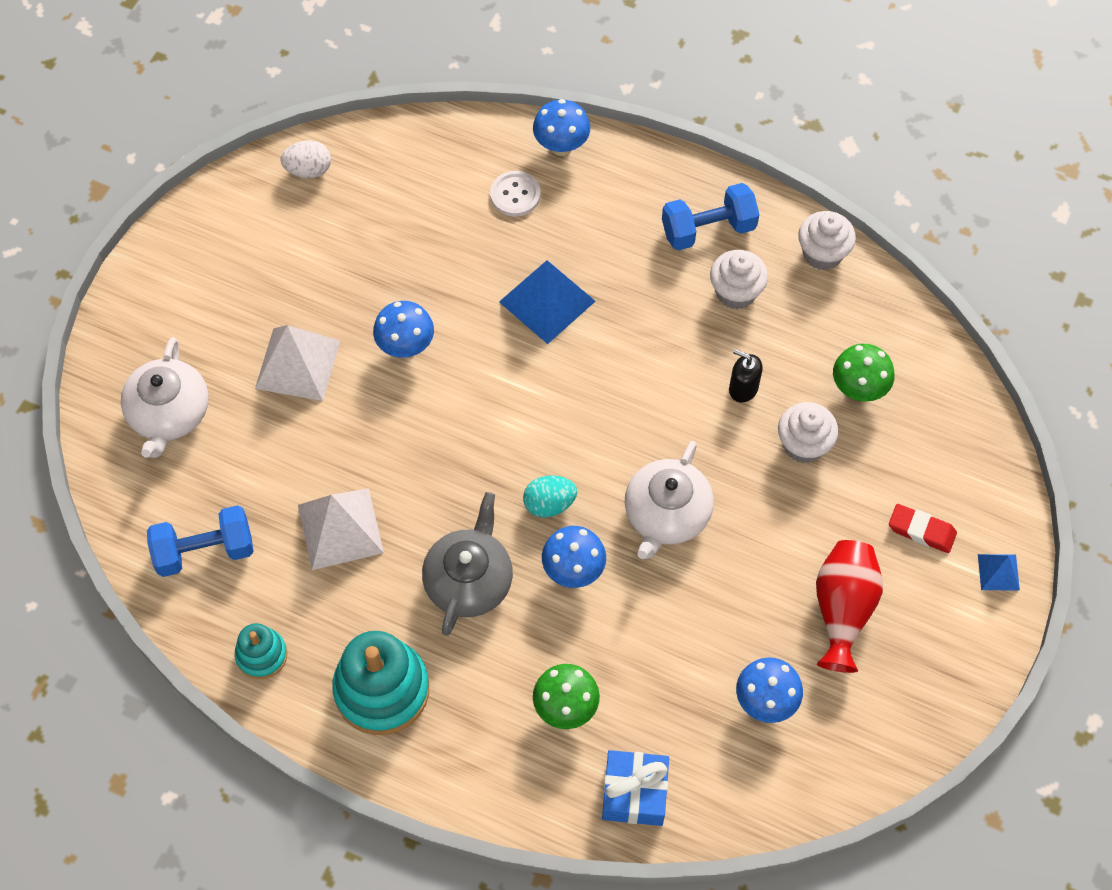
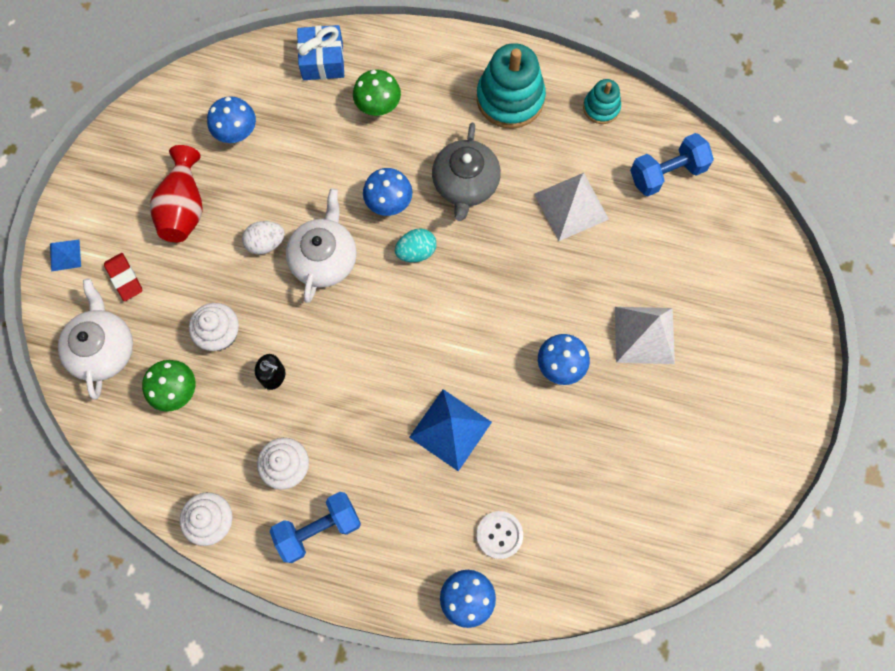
camera: 170 degrees right, 10 degrees up
(169, 413) = (732, 275): white teapot -> white teapot (103, 348)
(308, 170) = (693, 528): white egg -> white egg (266, 243)
(921, 530) = (124, 278): red eraser -> red eraser turned 45 degrees clockwise

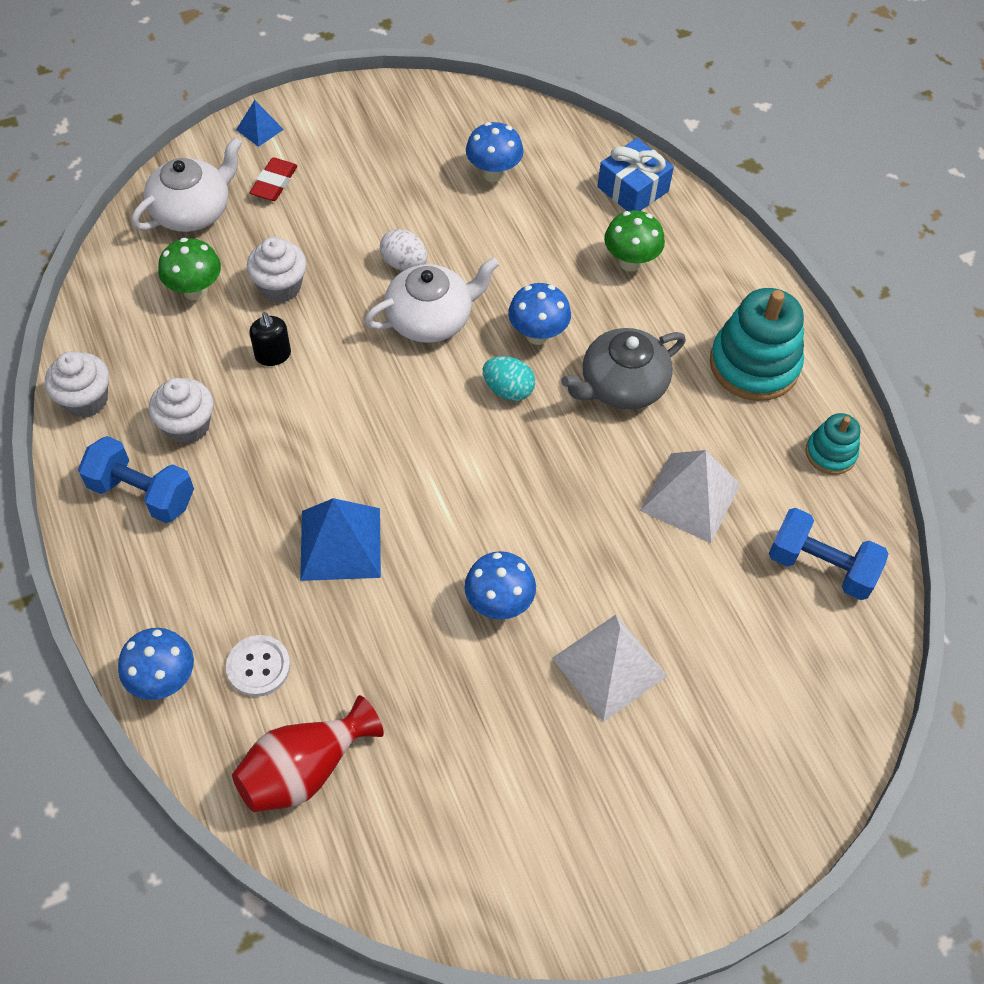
camera: 50 degrees right, 15 degrees down
(184, 207) = (383, 181): red vase -> red vase (305, 769)

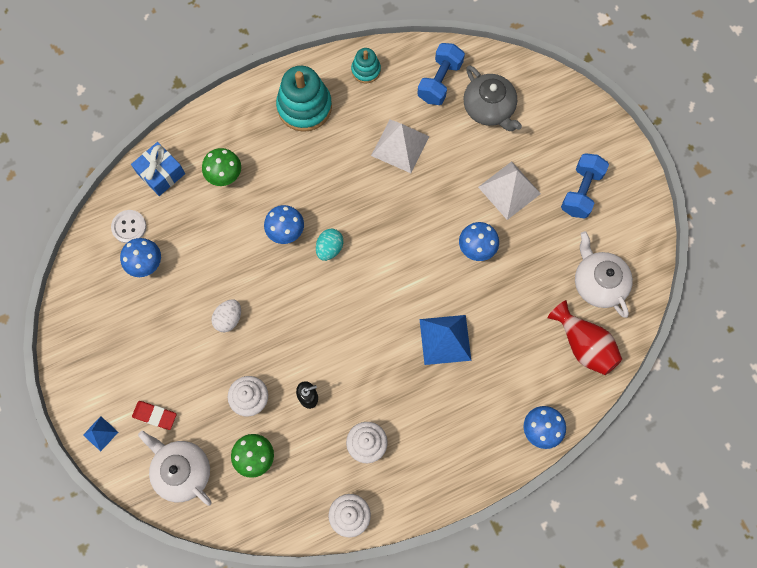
camera: 90 degrees left, 15 degrees up
(142, 493) = (418, 465): blue dumbbell -> blue dumbbell (581, 191)
(258, 667) = (527, 377): white button -> white button (129, 227)
(431, 319) = (275, 298): white teapot -> white teapot (598, 283)
(621, 385) = (323, 182): grey teapot -> grey teapot (489, 108)

